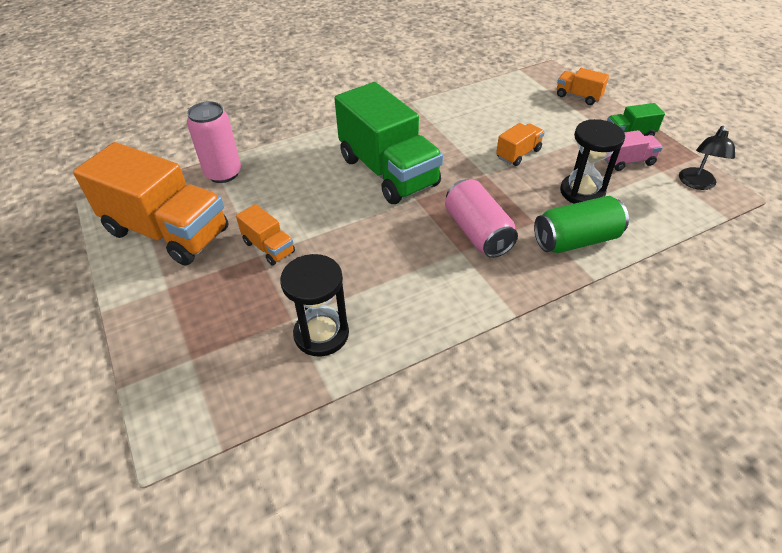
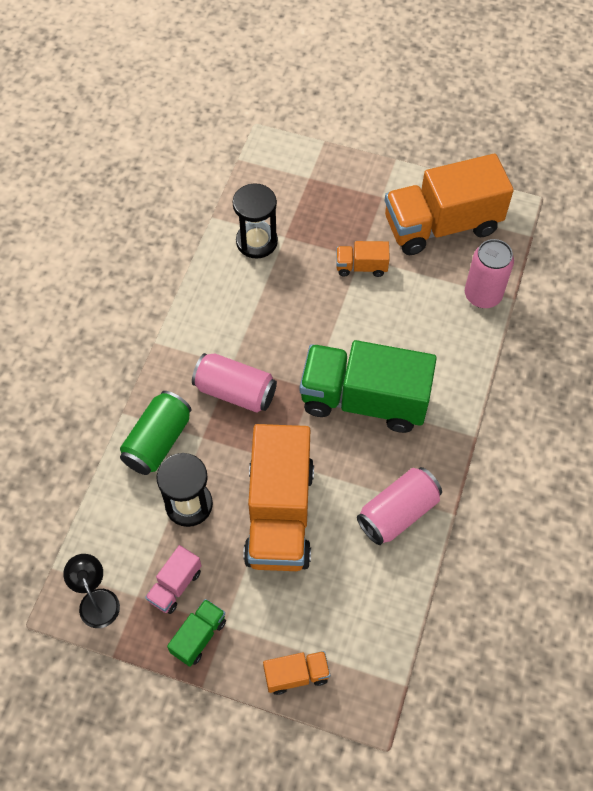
camera: 135 degrees right, 15 degrees up
(440, 117) = (398, 513): none -> pink can
(518, 154) = (280, 514): orange truck -> orange truck, size x2.24

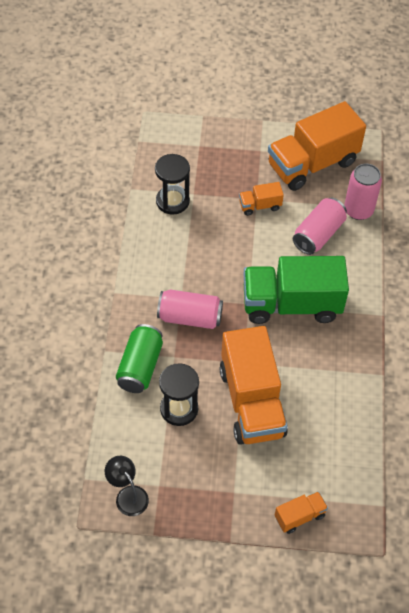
camera: 15 degrees left, 5 degrees down
(175, 585) = (186, 471): pink truck -> none
(198, 636) = (216, 504): green truck -> none
(398, 513) = (341, 382): pink can -> pink can (318, 234)

